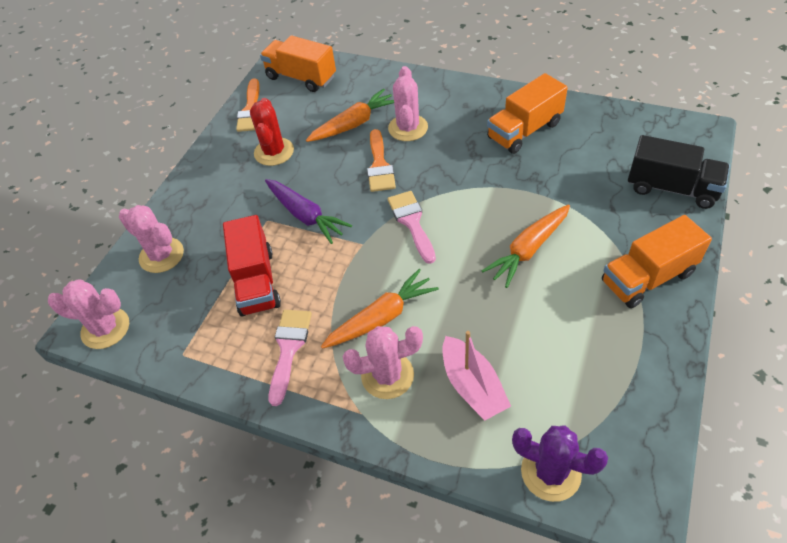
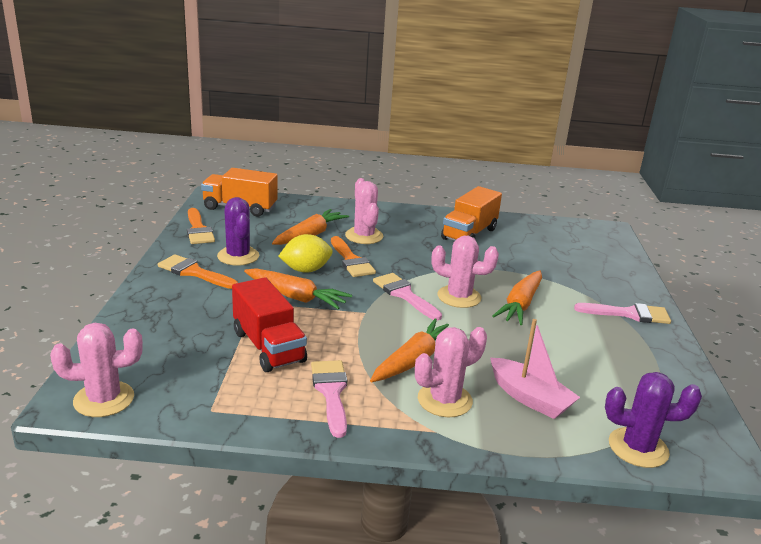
camera: 25 degrees left, 25 degrees down
(161, 255) = (148, 336): pink cactus -> pink cactus (459, 297)
(227, 172) = (194, 272): none -> orange brush
(274, 152) = (238, 256): red cactus -> purple cactus
(305, 215) = (295, 297): purple carrot -> orange carrot
(329, 177) = (306, 270): none -> yellow lemon
(647, 277) = (629, 314): orange truck -> pink brush
(671, 188) = (610, 261): black truck -> none

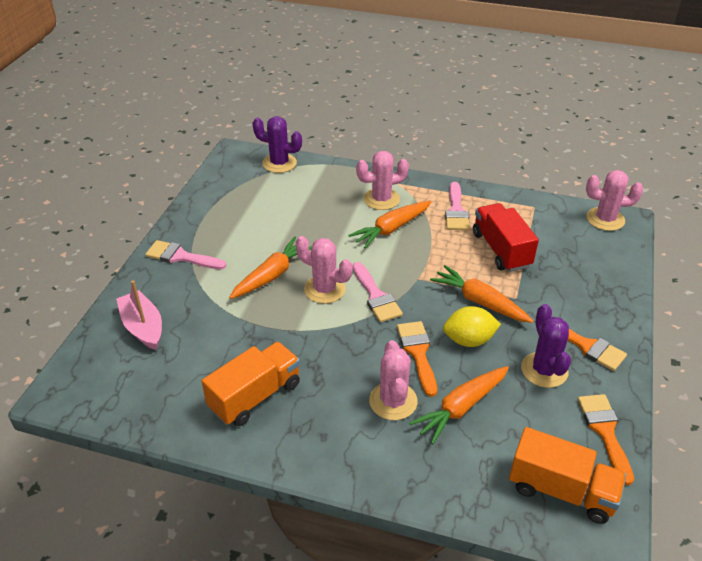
camera: 165 degrees left, 15 degrees up
(530, 398) = (323, 195): pink boat -> pink boat (143, 327)

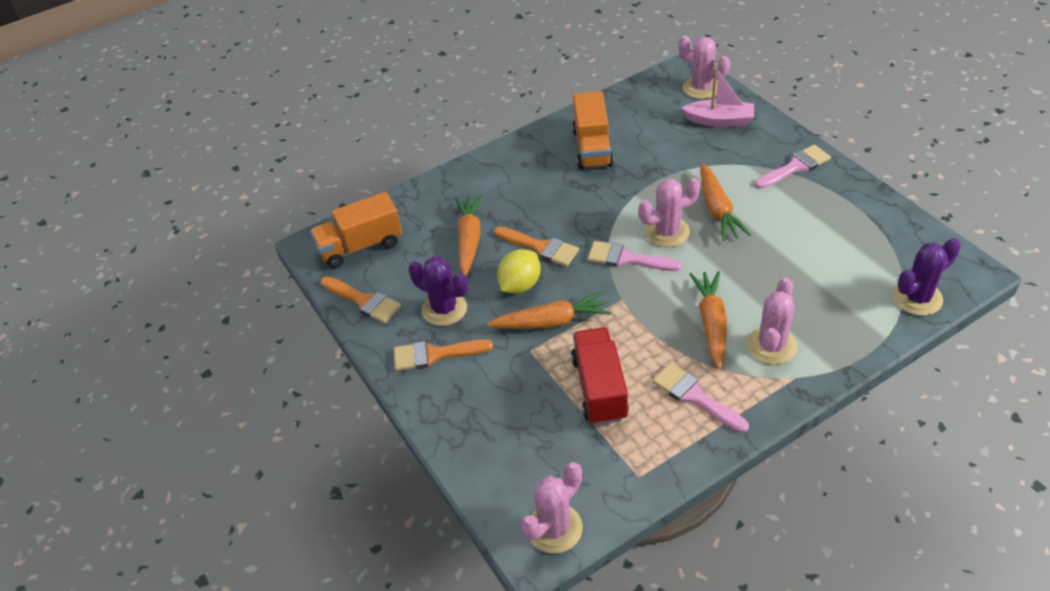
camera: 135 degrees right, 5 degrees up
(393, 401) = (514, 209): pink cactus -> pink cactus (701, 88)
(501, 250) = (599, 388): red truck -> red truck turned 120 degrees counterclockwise

